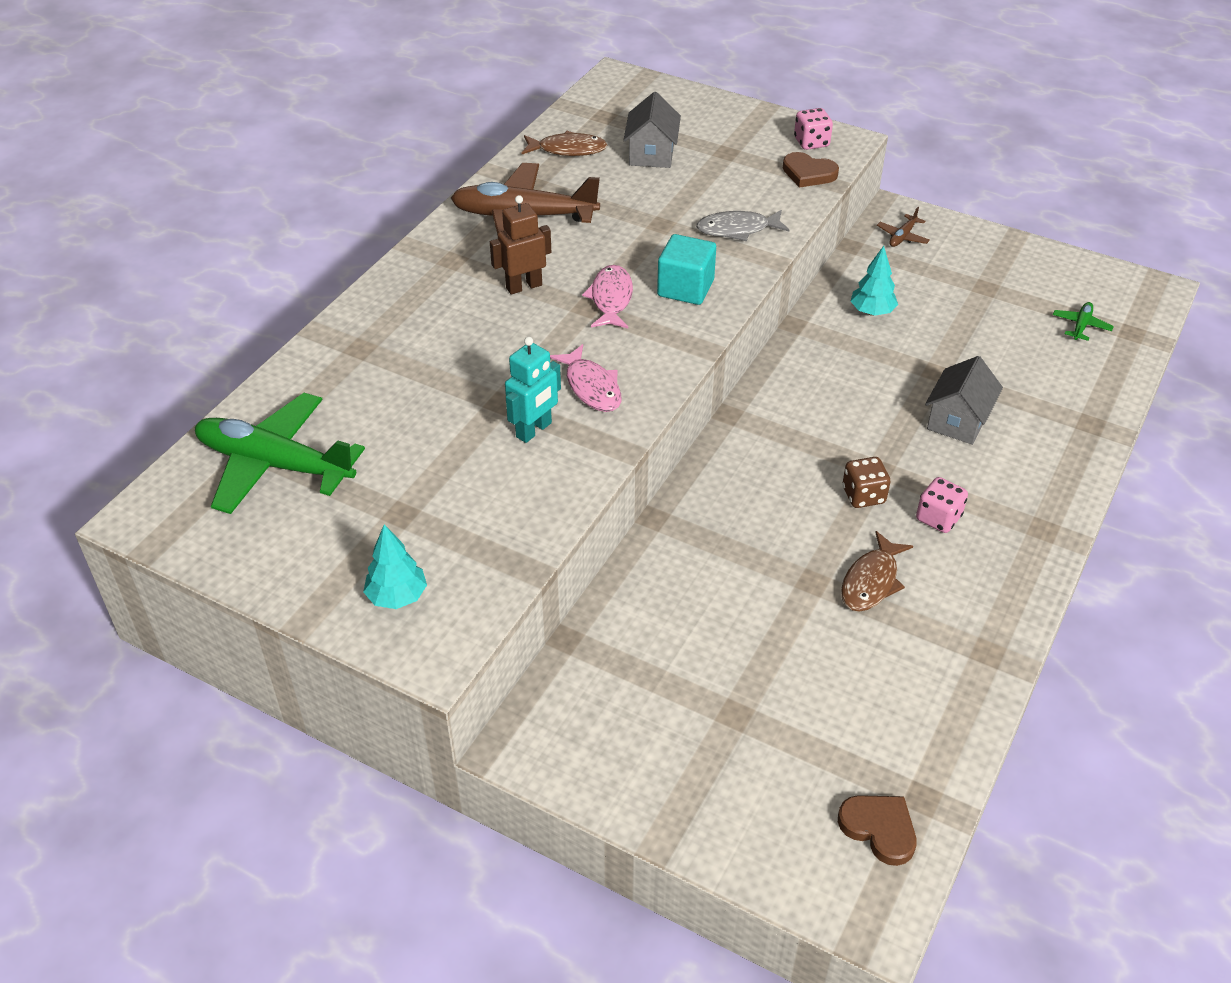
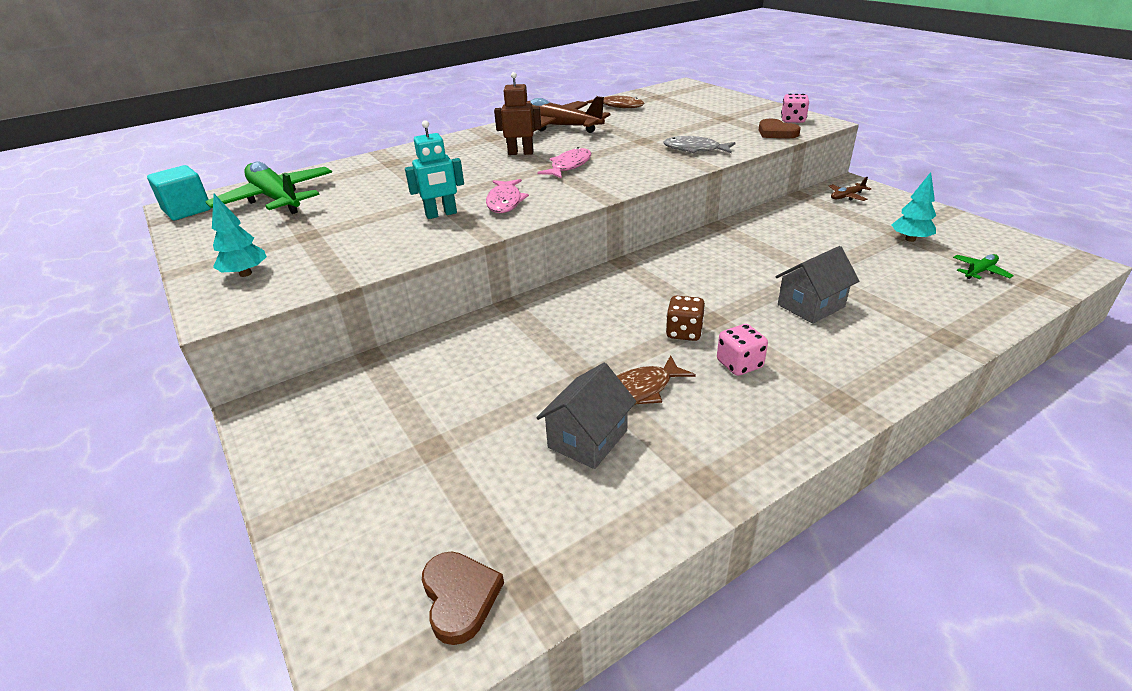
camera: 30 degrees right, 10 degrees down
(651, 154) = (671, 113): grey house -> grey house (587, 439)
(685, 288) = (626, 169): turquoise cube -> turquoise cube (187, 210)
(872, 312) = (787, 230): turquoise tree -> turquoise tree (910, 239)

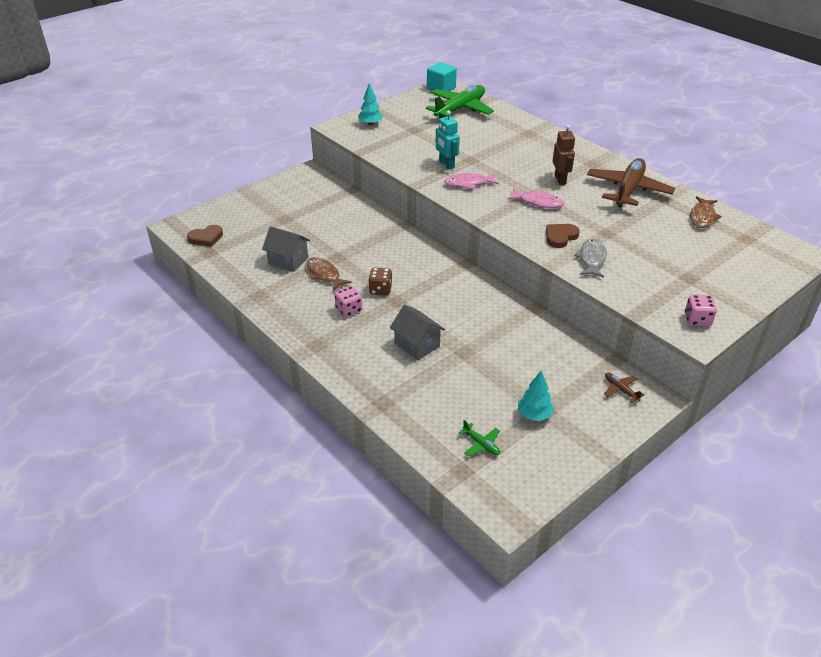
camera: 80 degrees right, 5 degrees up
(776, 132) = (653, 306): brown heart -> brown heart (560, 237)

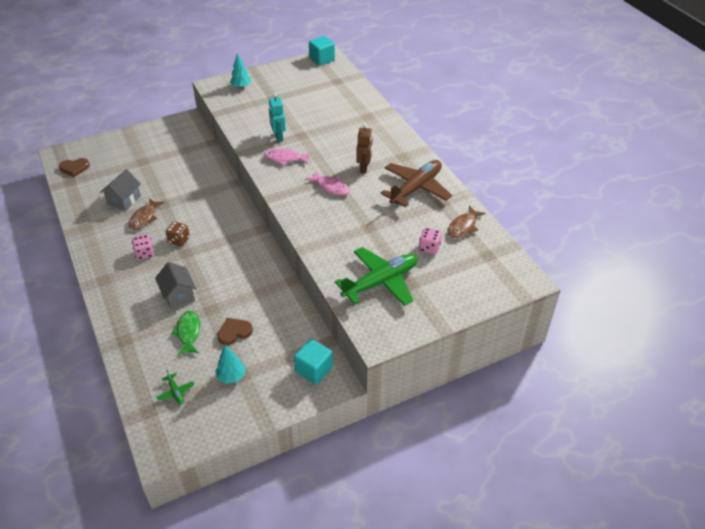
camera: 15 degrees right, 5 degrees up
(288, 260) = (124, 200): grey house -> grey house turned 75 degrees clockwise
(324, 274) = (144, 218): brown fish -> brown fish turned 135 degrees counterclockwise
(454, 380) = (188, 332): none -> green fish
(460, 109) = (325, 83): green plane -> green plane (381, 282)
(560, 237) = (327, 224): brown heart -> brown heart (234, 332)
(592, 259) = (339, 250): grey fish -> none
(620, 390) = (314, 370): brown plane -> turquoise cube
(697, 320) = (389, 325): pink dice -> pink dice (429, 248)

